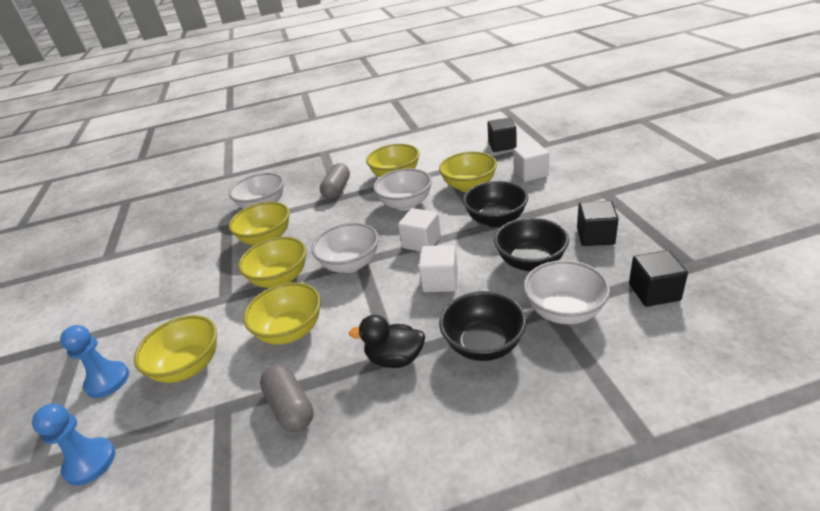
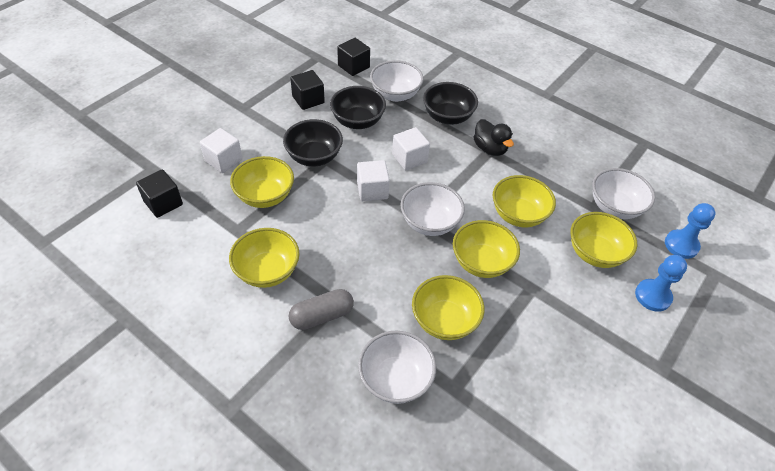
camera: 135 degrees left, 15 degrees up
(290, 407) = (561, 176): grey capsule -> none
(406, 204) = (320, 231): white bowl -> white bowl (615, 207)

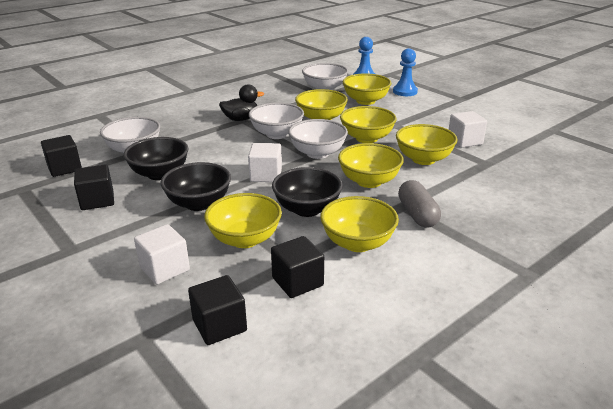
camera: 75 degrees left, 20 degrees down
(211, 237) = (297, 282): none -> black cube
(379, 272) = (369, 181): none -> yellow bowl
(395, 379) = (481, 185): white bowl -> white bowl (277, 134)
(409, 158) = (232, 153): white cube -> white cube (465, 141)
(447, 117) = (188, 130): black bowl -> black bowl (307, 209)

